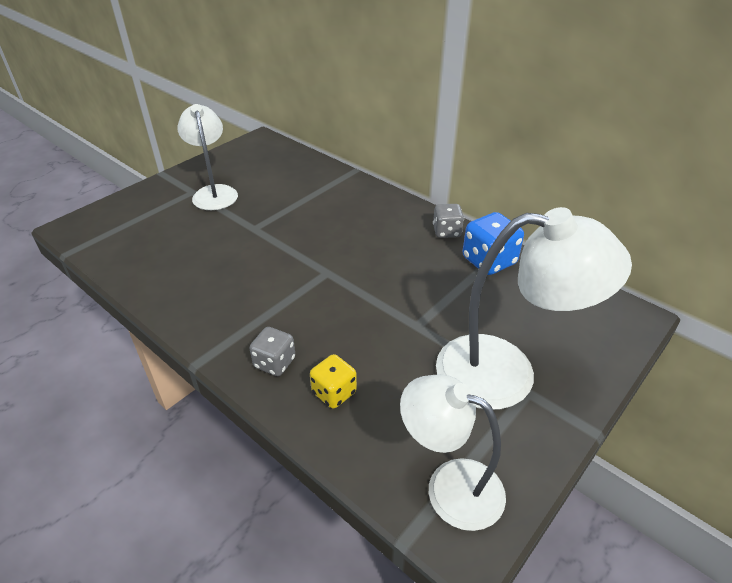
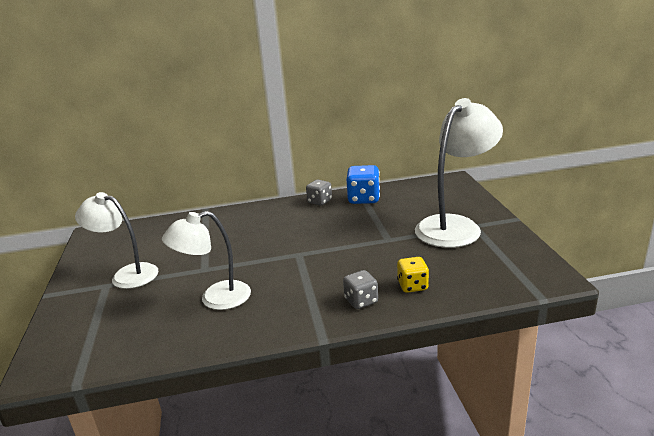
camera: 50 degrees left, 15 degrees down
(450, 486) = (516, 270): white lamp -> white lamp (215, 299)

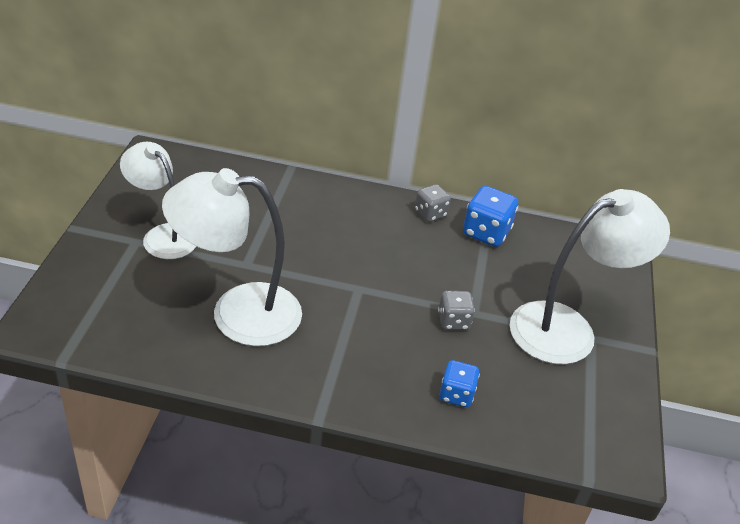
camera: 15 degrees right, 15 degrees up
(215, 299) = (237, 313): white lamp -> white lamp, size x1.52
(361, 301) = (387, 389): grey dice -> grey dice (453, 321)
(412, 286) = (456, 394): yellow dice -> blue dice

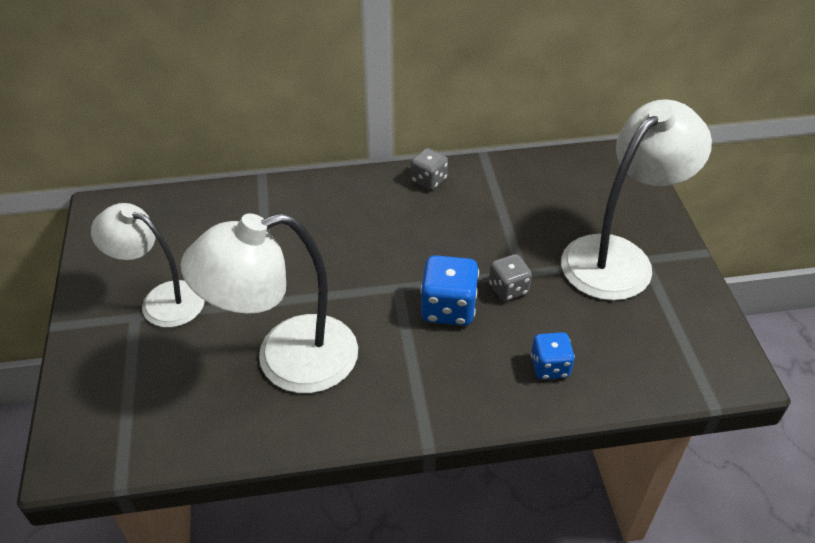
camera: 15 degrees left, 5 degrees up
(486, 233) = (492, 183): blue dice -> blue dice (448, 308)

